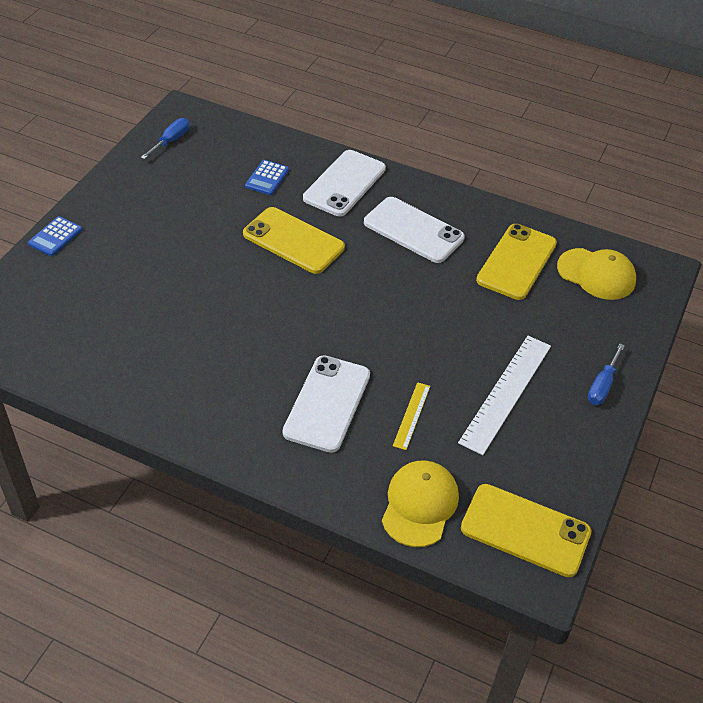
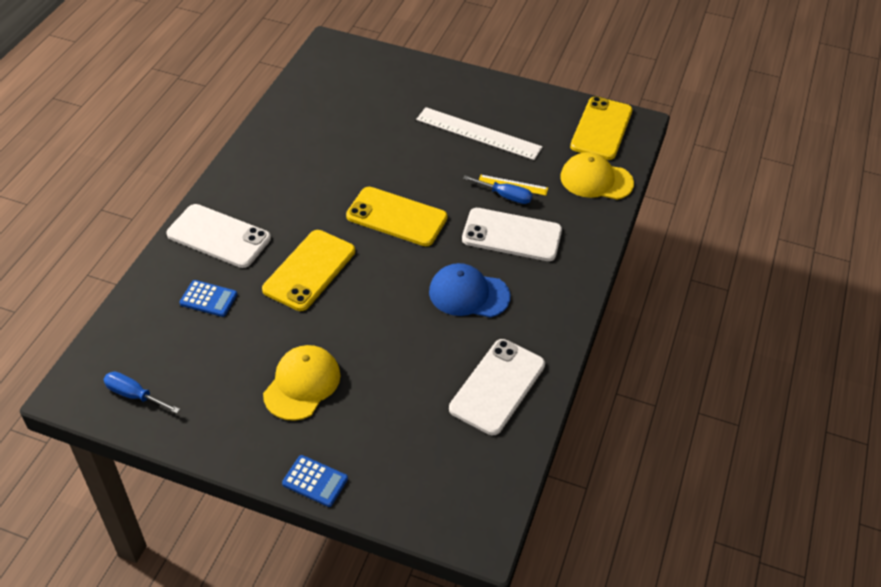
camera: 95 degrees left, 0 degrees up
(243, 356) = (468, 294): none -> blue cap
(413, 230) = (289, 185): white phone -> white phone (497, 386)
(516, 262) = (328, 122): yellow phone -> yellow phone (396, 217)
(596, 274) = (339, 79): yellow cap -> yellow cap (302, 384)
(602, 385) = (461, 84): blue screwdriver -> blue screwdriver (505, 196)

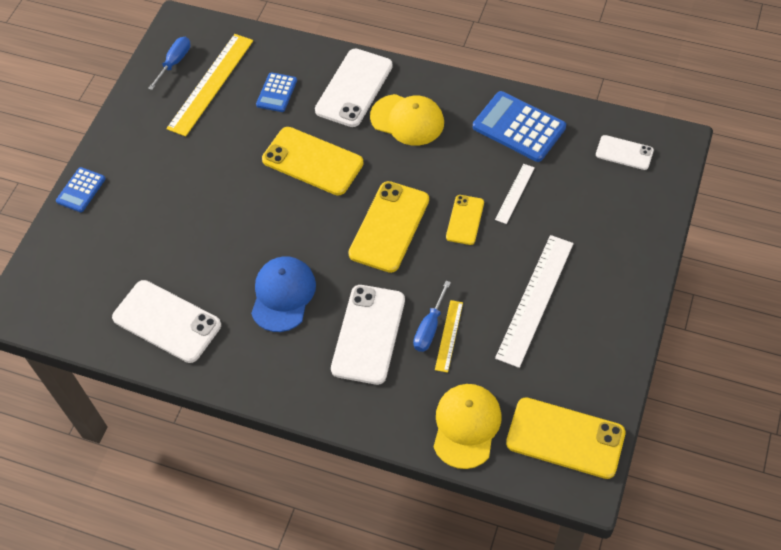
camera: 95 degrees right, 10 degrees up
(179, 358) = (210, 84): none -> yellow ruler
(296, 128) = (519, 127): none -> blue calculator
(302, 384) = (179, 170): yellow cap -> yellow cap (407, 120)
(336, 71) = (624, 153): none -> white phone
(369, 136) = (514, 193): none -> white ruler
(394, 168) = (465, 220): none -> yellow phone

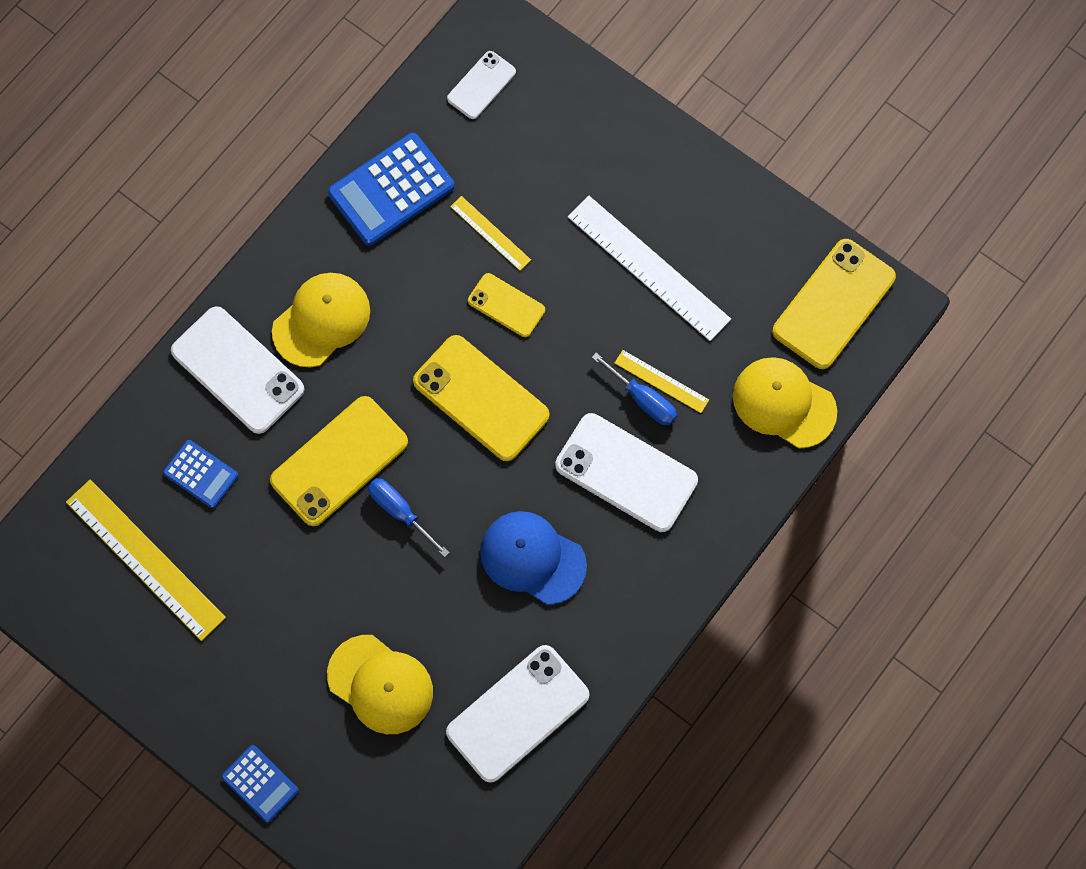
camera: 75 degrees left, 15 degrees up
(165, 234) = (380, 684): none -> yellow cap
(175, 62) = (82, 600): blue screwdriver -> blue screwdriver (400, 512)
(514, 193) = (490, 233): white ruler -> yellow ruler

